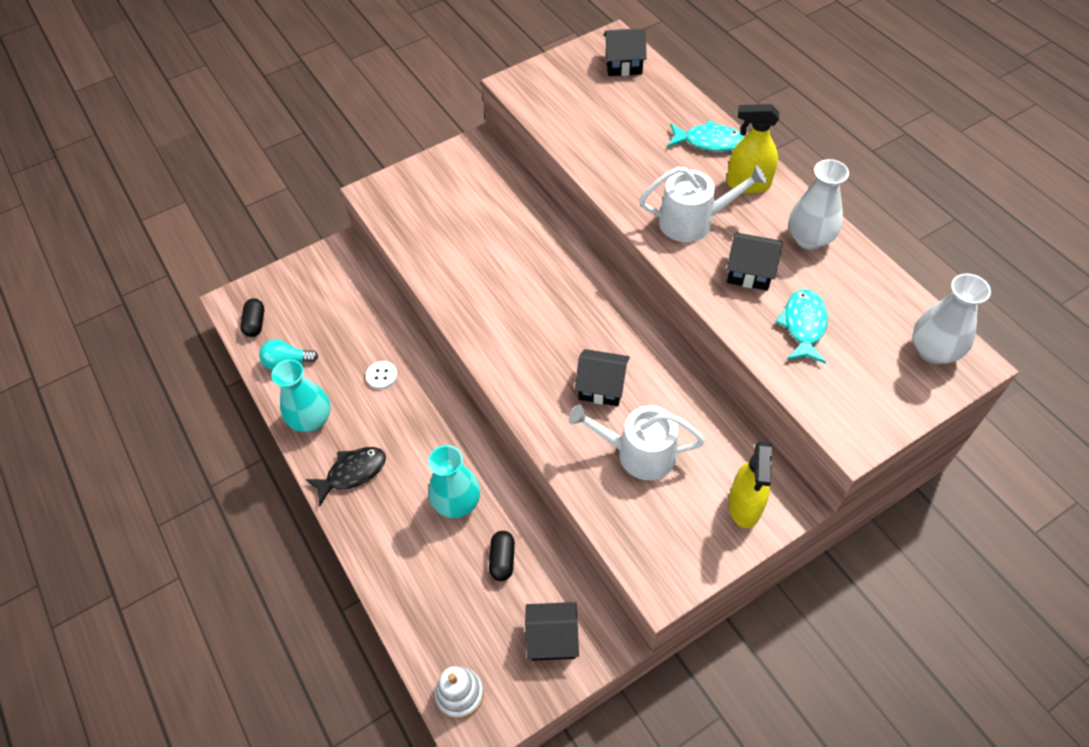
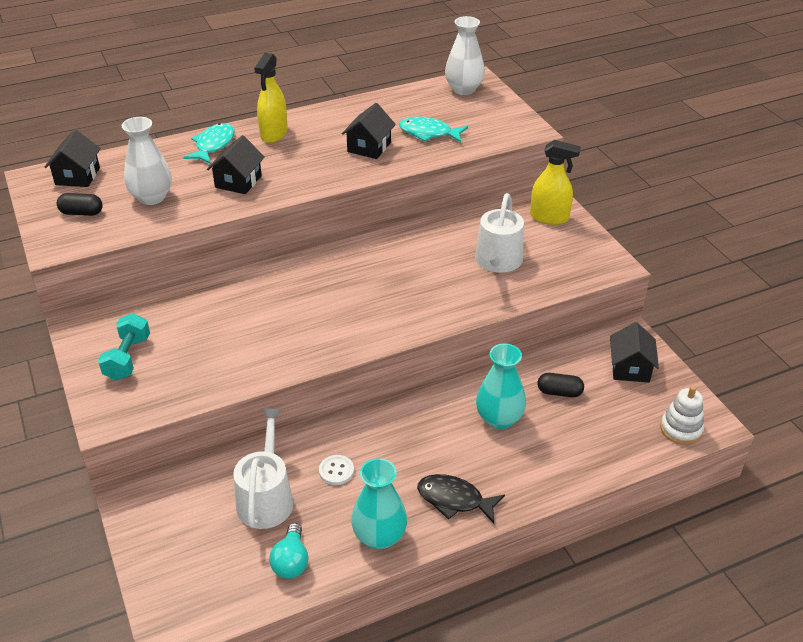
camera: 85 degrees left, 15 degrees down
(255, 323) = (217, 598): black capsule -> black capsule (82, 213)
(352, 473) = (454, 500): black fish -> black fish turned 45 degrees counterclockwise
(442, 185) = (128, 358): none -> turquoise dumbbell
(601, 386) = (427, 273): black house -> black house (238, 181)
(693, 221) = (303, 165): white watering can -> white watering can (266, 498)
(809, 239) = (345, 117): white vase -> white vase (152, 197)

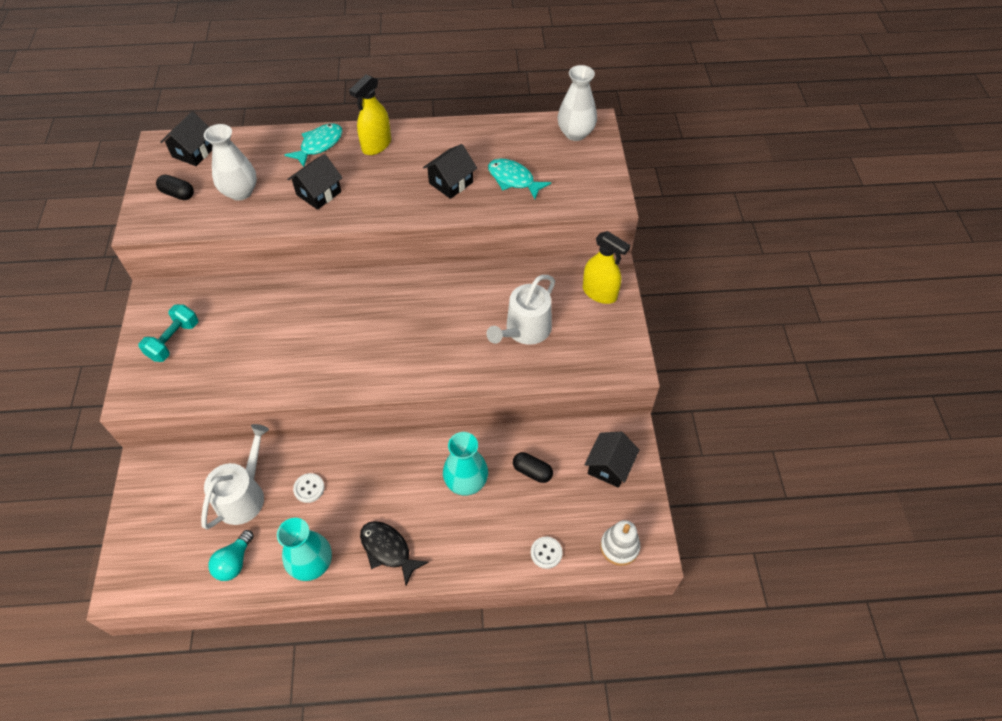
camera: 20 degrees right, 15 degrees up
(615, 455) = (546, 553): none -> white button

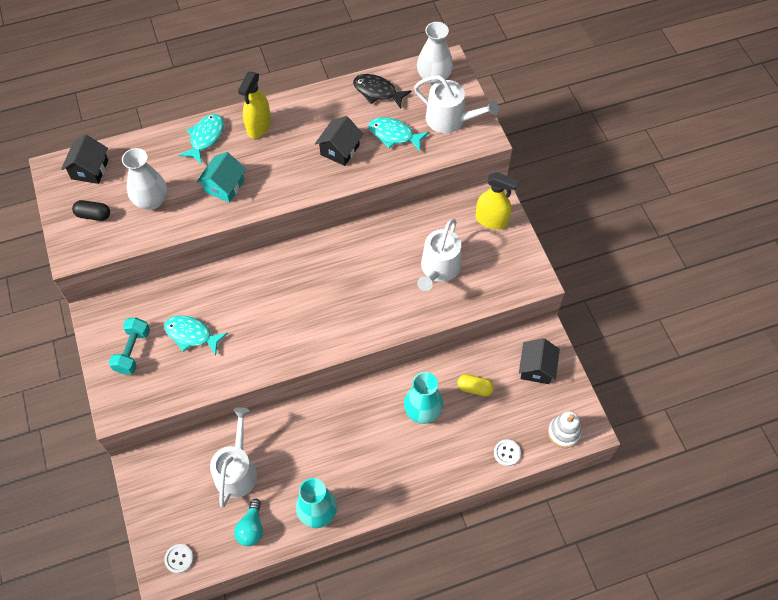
camera: 15 degrees left, 5 degrees up
(239, 338) = (191, 335): none -> turquoise fish
(309, 488) = (291, 450): white button -> white button (179, 559)
(319, 193) = (224, 186): black house -> turquoise house
(388, 550) = (377, 484): black fish -> black fish (377, 92)
(532, 471) = (474, 388): black capsule -> yellow capsule
(579, 176) = (450, 119): none -> white watering can

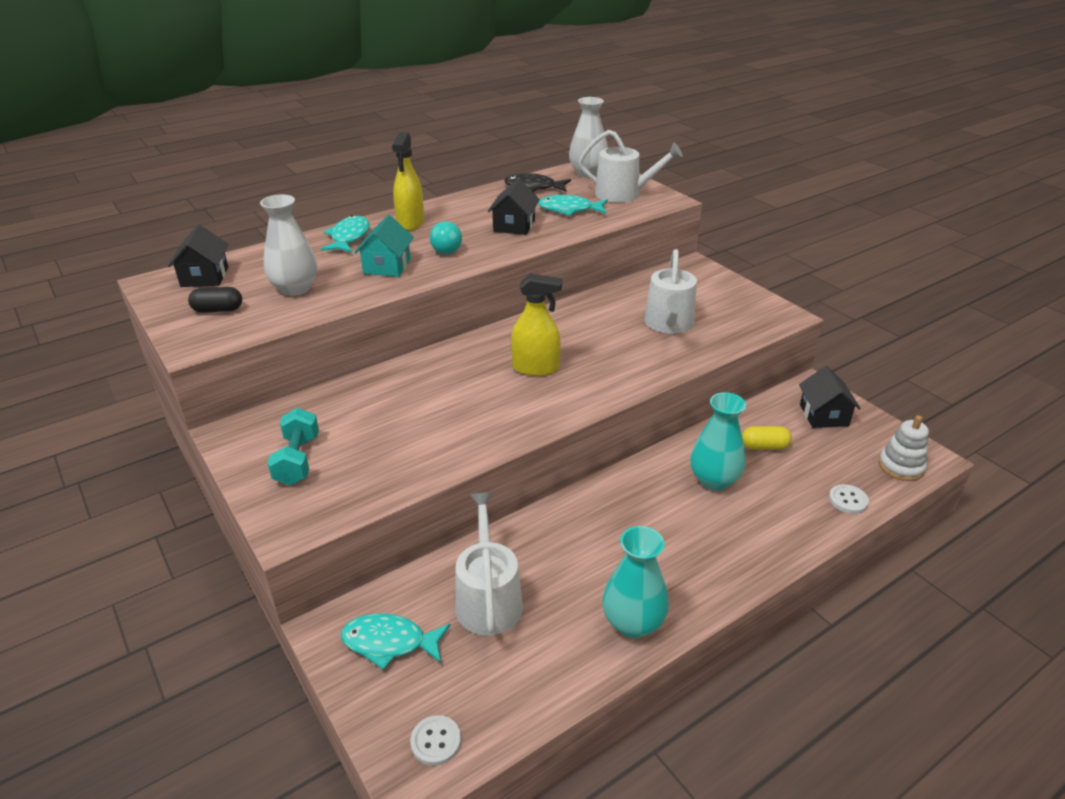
camera: 15 degrees left, 25 degrees down
(191, 335) = (380, 429): turquoise fish -> turquoise fish (390, 642)
(251, 528) = (540, 668): turquoise light bulb -> turquoise light bulb (446, 249)
(491, 220) = (702, 281): yellow spray bottle -> yellow spray bottle (535, 368)

